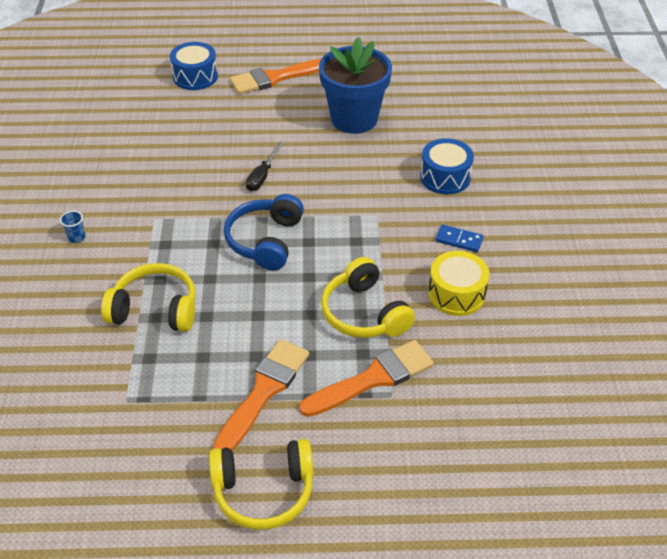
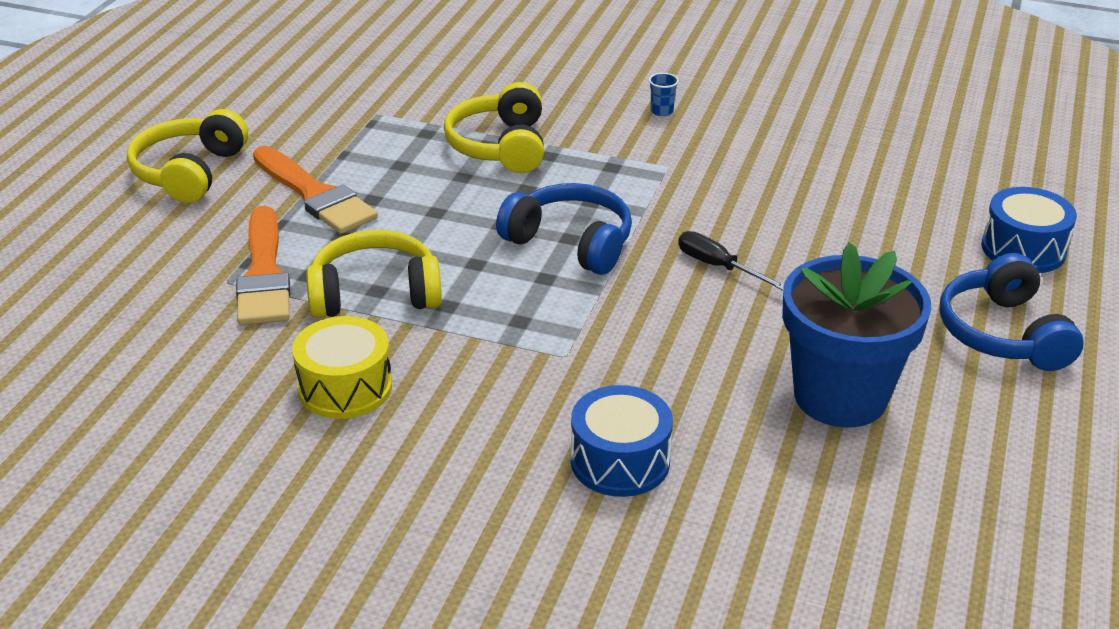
camera: 110 degrees right, 10 degrees down
(155, 309) = (500, 146): yellow headphones -> yellow headphones turned 150 degrees clockwise
(276, 78) = (1002, 333): orange brush -> blue headphones
(459, 240) = (454, 427): blue domino -> none

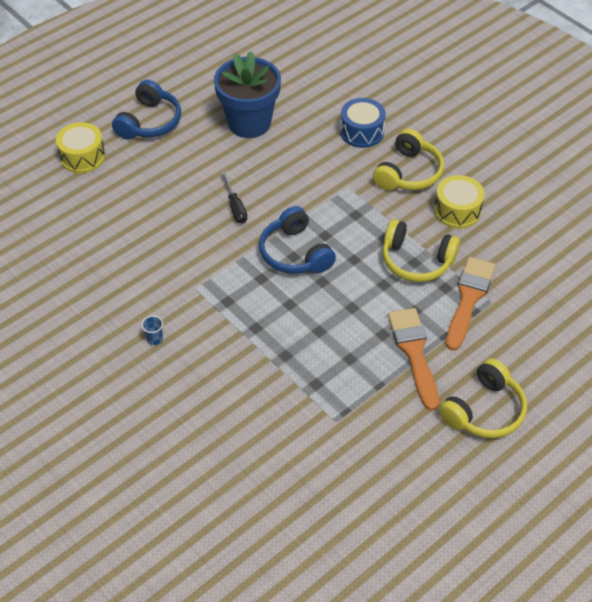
camera: 150 degrees left, 15 degrees up
(500, 146) = (278, 350): yellow headphones -> yellow headphones (408, 173)
(1023, 249) = (82, 157): blue drum -> yellow drum

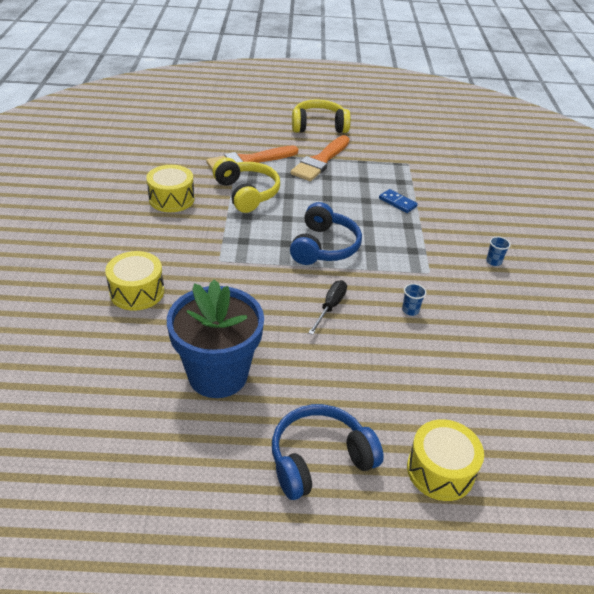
camera: 140 degrees left, 10 degrees down
(180, 243) = (410, 310): none -> blue cup
(290, 350) = (397, 202): none -> blue domino
(362, 132) = (137, 292): blue drum -> yellow drum
(408, 173) = (159, 239): yellow headphones -> none

